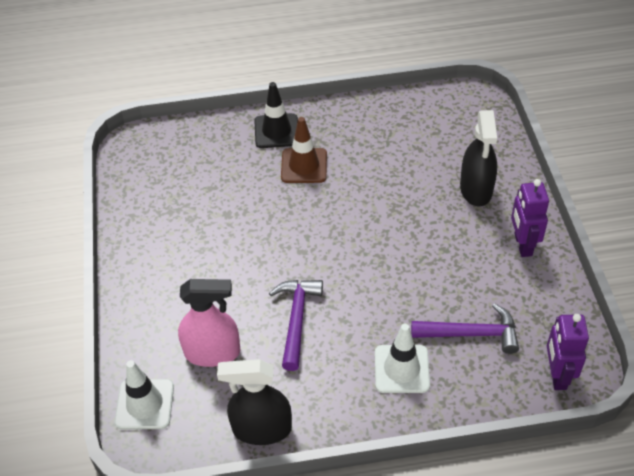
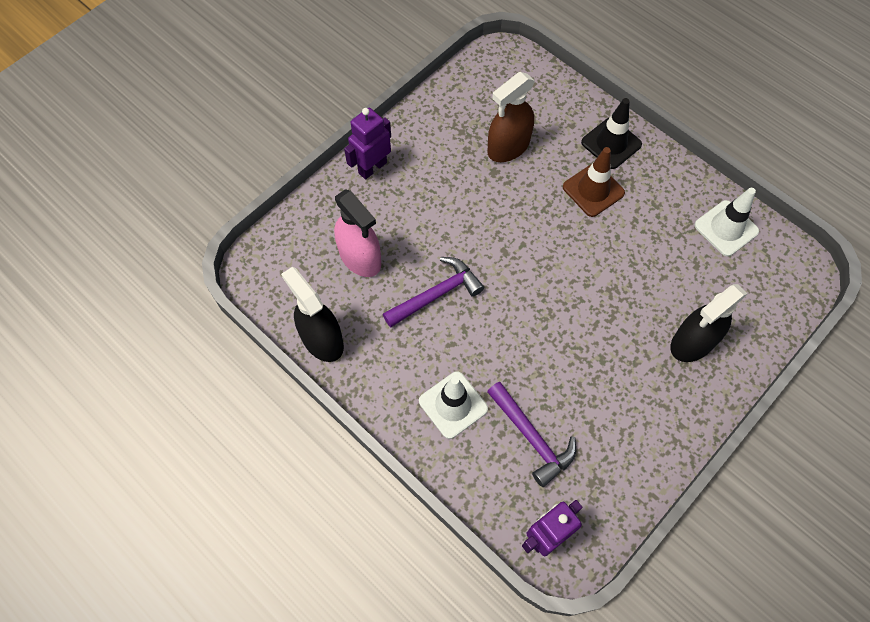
camera: 50 degrees right, 15 degrees up
(144, 404) = (283, 246): white traffic cone -> white traffic cone (726, 228)
(215, 191) = (508, 147): none -> brown spray bottle
(522, 245) = (664, 421): purple robot -> purple robot (372, 167)

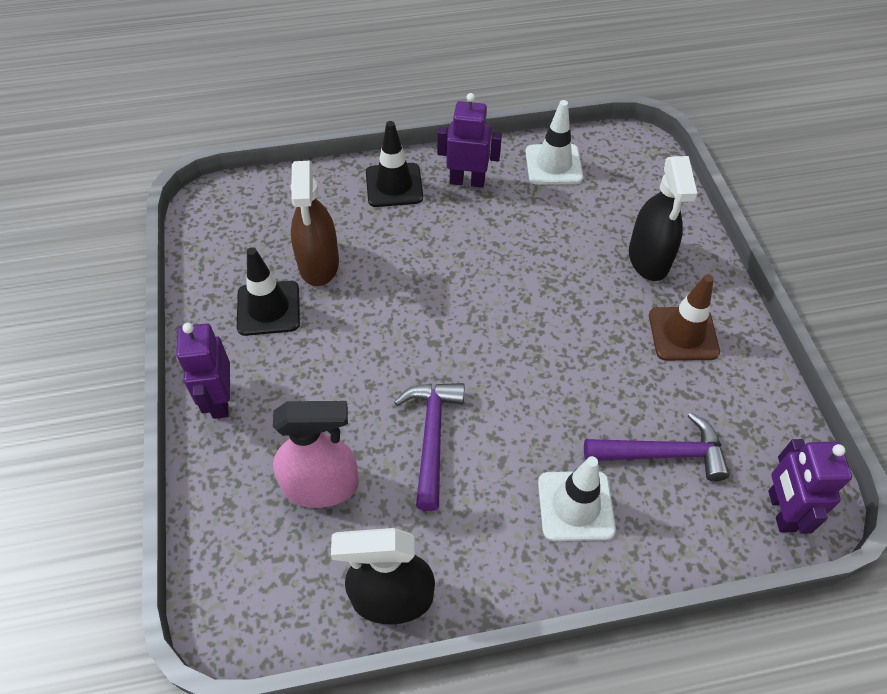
camera: 55 degrees left, 10 degrees down
(452, 145) = (268, 308): none -> black traffic cone
(593, 190) = (430, 229): brown traffic cone -> brown traffic cone (683, 334)
(656, 184) = (467, 181): none -> purple robot

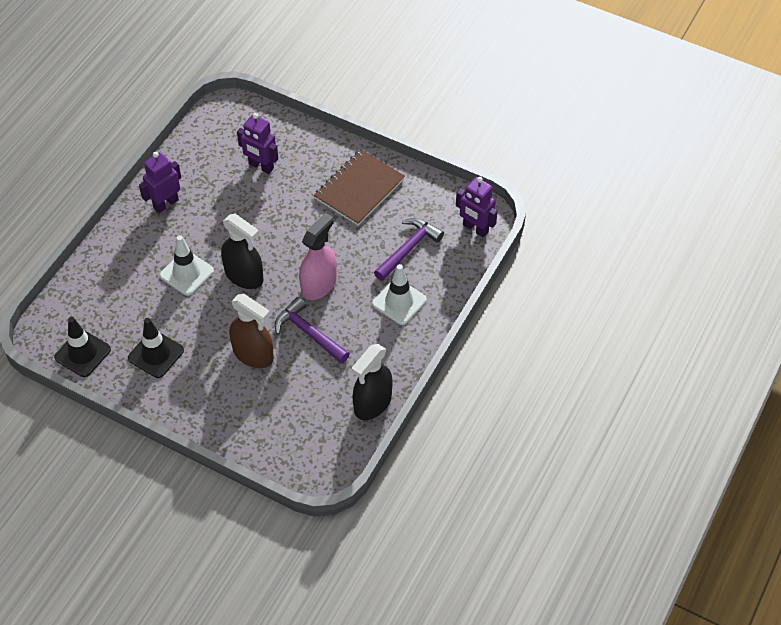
camera: 50 degrees left, 0 degrees up
(220, 400) = (194, 411): purple robot -> purple robot (261, 166)
(319, 264) = (149, 312): brown spray bottle -> brown spray bottle (253, 354)
(321, 486) = (289, 396): pink spray bottle -> pink spray bottle (319, 285)
(394, 185) = (130, 239): black traffic cone -> black traffic cone (82, 353)
(553, 165) = (198, 156): white traffic cone -> white traffic cone (186, 273)
(648, 259) = (303, 166): black spray bottle -> black spray bottle (244, 276)
(683, 334) = (359, 189): brown traffic cone -> brown notebook

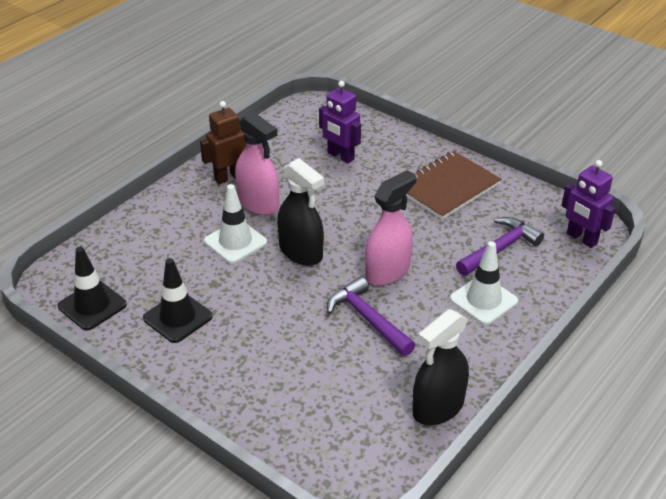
camera: 10 degrees right, 15 degrees down
(165, 204) = (229, 177): purple robot -> brown robot
(198, 229) = (258, 203): none -> pink spray bottle
(253, 354) = (295, 332): brown spray bottle -> none

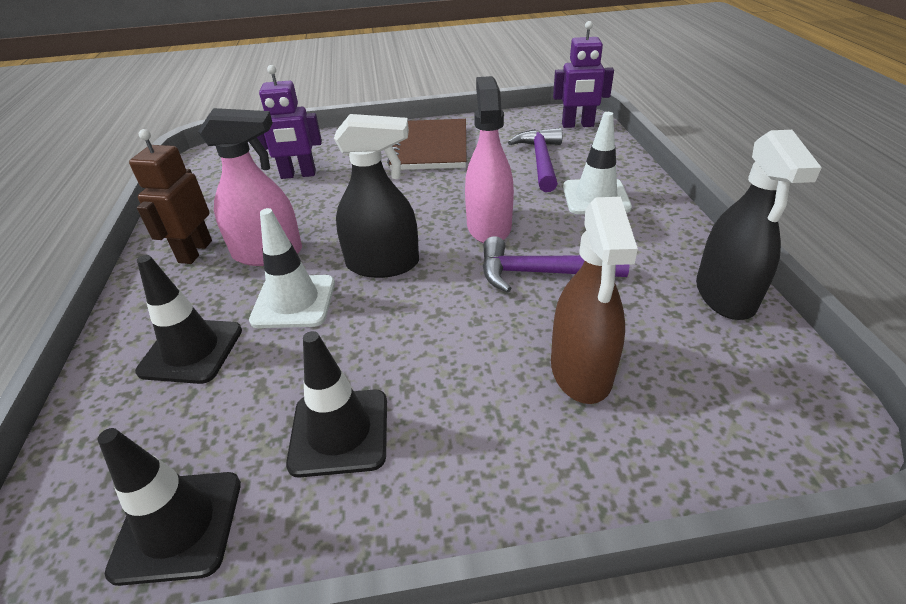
camera: 45 degrees left, 0 degrees up
(169, 235) = (191, 351): none -> black traffic cone
(303, 376) = (581, 370): none -> brown spray bottle

